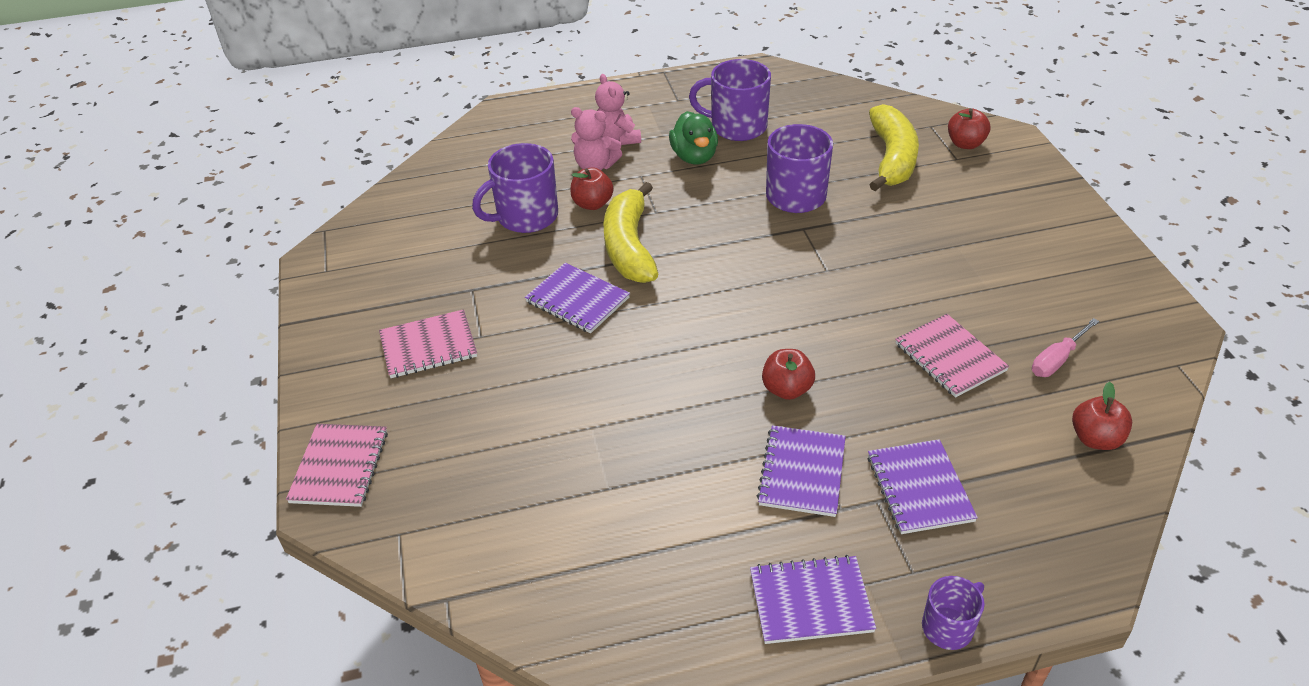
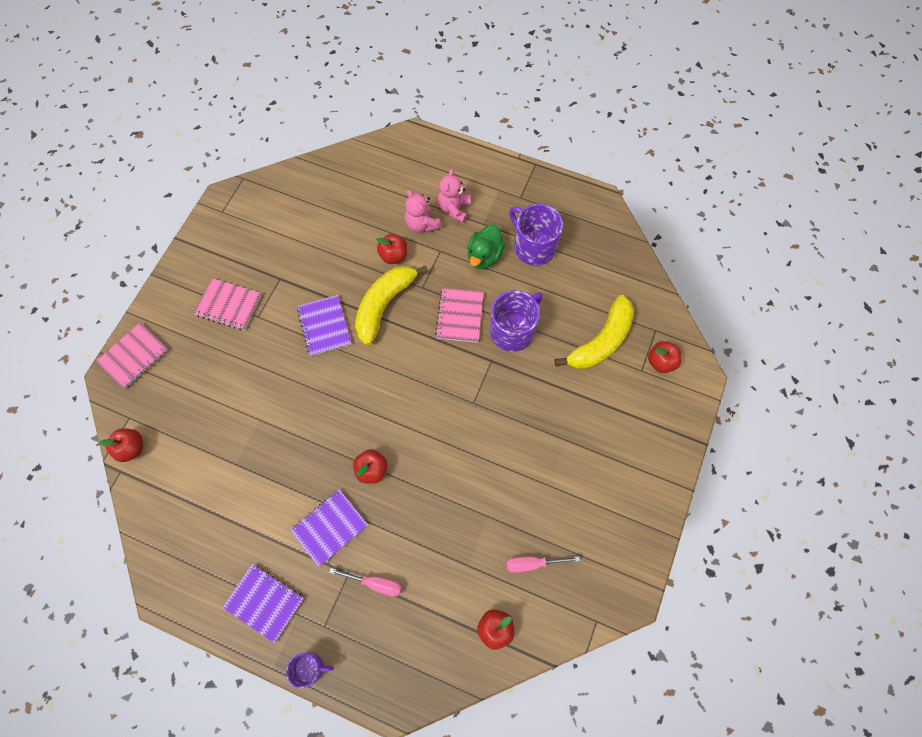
camera: 35 degrees right, 25 degrees up
(438, 563) = (131, 448): none -> red apple
(526, 216) = (350, 241): purple mug -> none
(919, 488) = (375, 583): purple notebook -> pink screwdriver
(949, 357) = (476, 516): pink notebook -> pink notebook (459, 316)

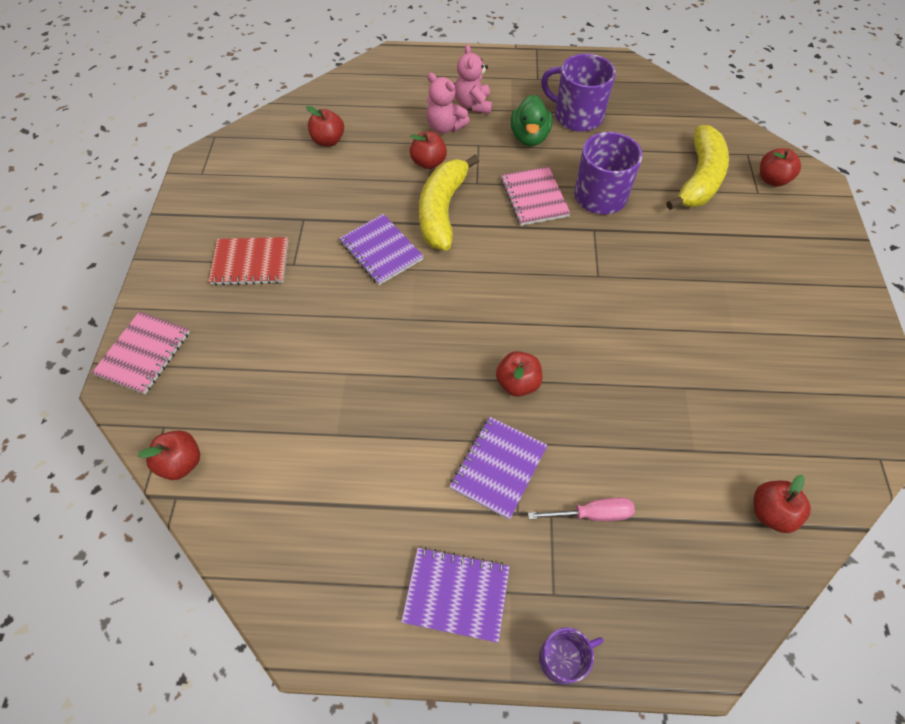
camera: 20 degrees left, 10 degrees down
(229, 305) = (250, 263): pink notebook -> red notebook
(326, 209) = (328, 141): none -> red apple
(532, 564) = (767, 421): pink screwdriver -> none

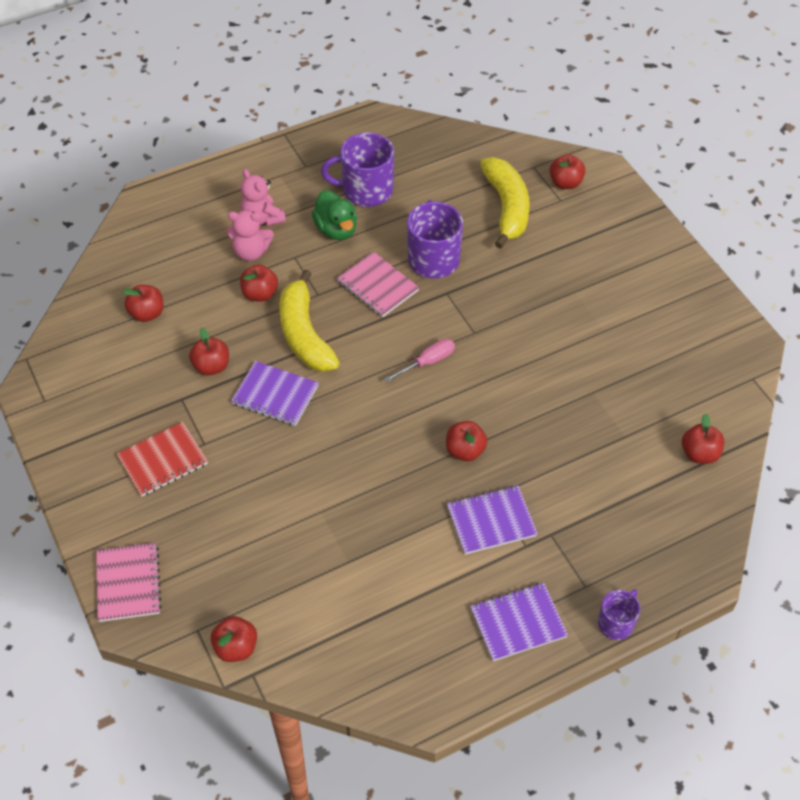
camera: 30 degrees left, 5 degrees down
(347, 203) = (211, 366): none -> red apple
(498, 468) = (491, 521): purple notebook -> purple notebook turned 75 degrees clockwise
(592, 514) = (579, 518): pink screwdriver -> pink screwdriver (428, 362)

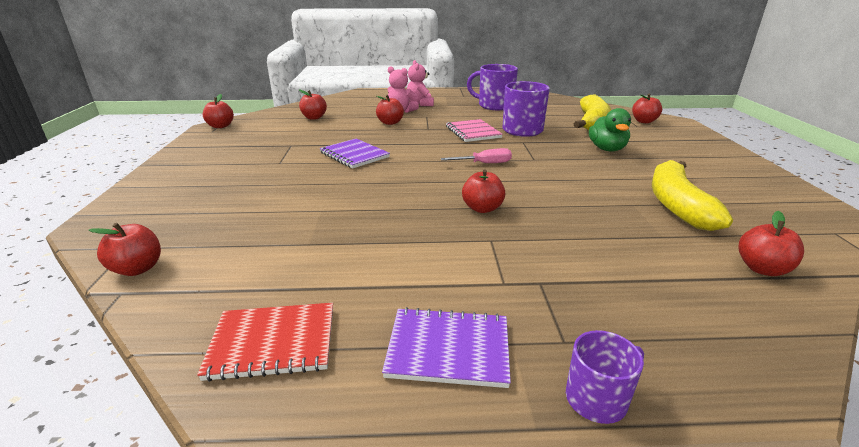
camera: 25 degrees right, 25 degrees down
(128, 583) = (127, 208): pink notebook -> none
(163, 461) = (242, 163): red notebook -> red notebook (273, 343)
(211, 366) = (327, 138): red apple -> red apple (220, 126)
(304, 334) = (403, 139): yellow banana -> yellow banana (677, 205)
(336, 229) = (463, 113): green duck -> green duck (607, 149)
(491, 521) = (476, 255): purple notebook -> none

